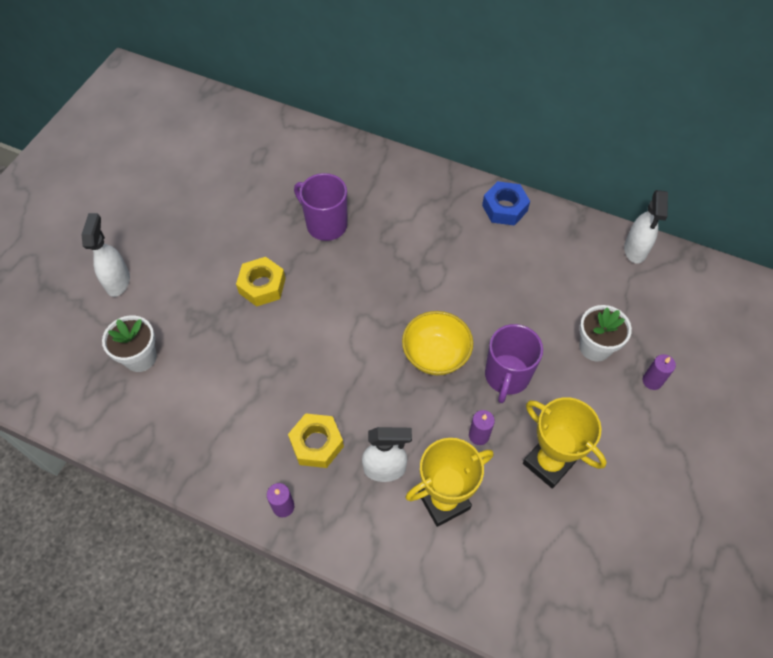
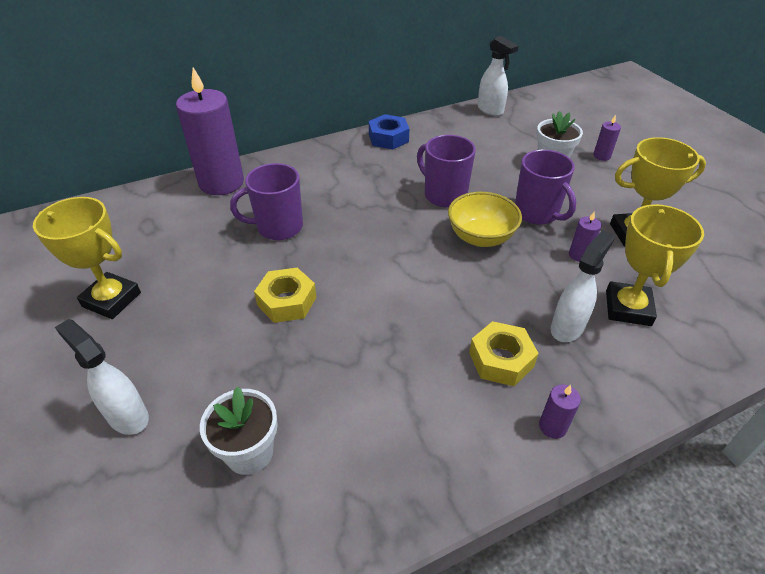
camera: 50 degrees left, 15 degrees down
(185, 197) = (112, 299): none -> yellow trophy
(339, 153) = (221, 182): none -> purple candle
(465, 297) = (444, 195): none -> purple mug

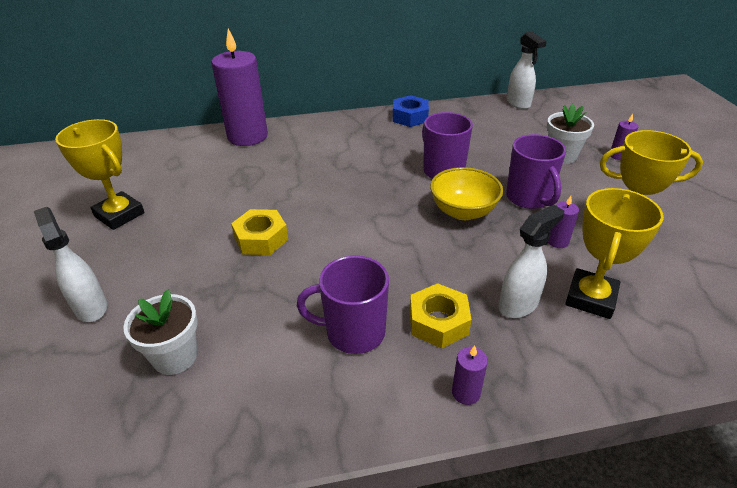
camera: 15 degrees right, 5 degrees down
(278, 227) = (280, 178): purple mug -> purple mug (353, 332)

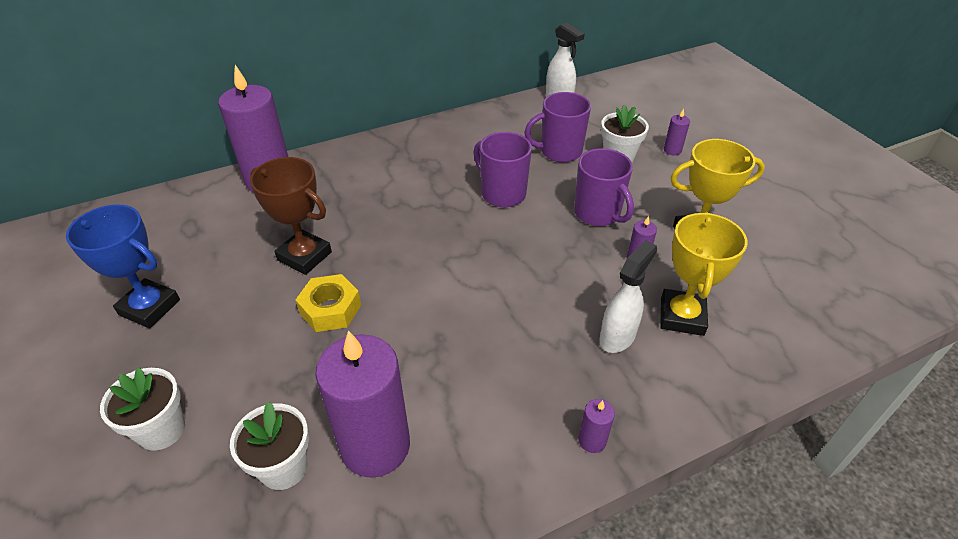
camera: 15 degrees left, 5 degrees up
(90, 307) = (161, 430): white spray bottle -> white flower pot
(119, 215) = (149, 307): yellow trophy -> blue trophy
(255, 195) = (304, 256): none -> brown trophy
(259, 355) = (375, 446): none -> purple candle
(353, 332) = (465, 400): purple mug -> purple mug (559, 151)
(410, 117) = (448, 130): blue nut -> none
(438, 322) = (546, 371): yellow nut -> none
(463, 211) = (536, 240): yellow bowl -> none

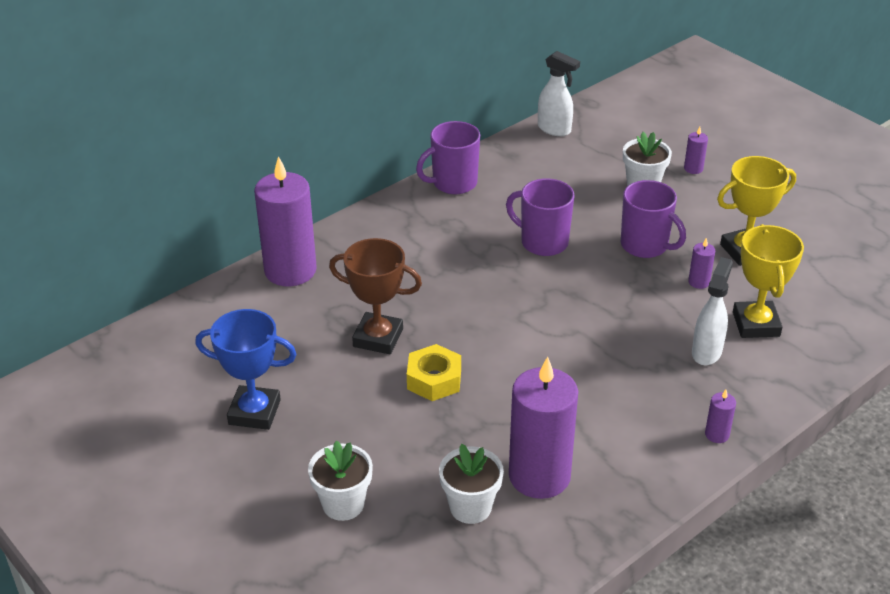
camera: 15 degrees left, 5 degrees down
(559, 151) = (580, 189): purple mug -> purple mug (453, 183)

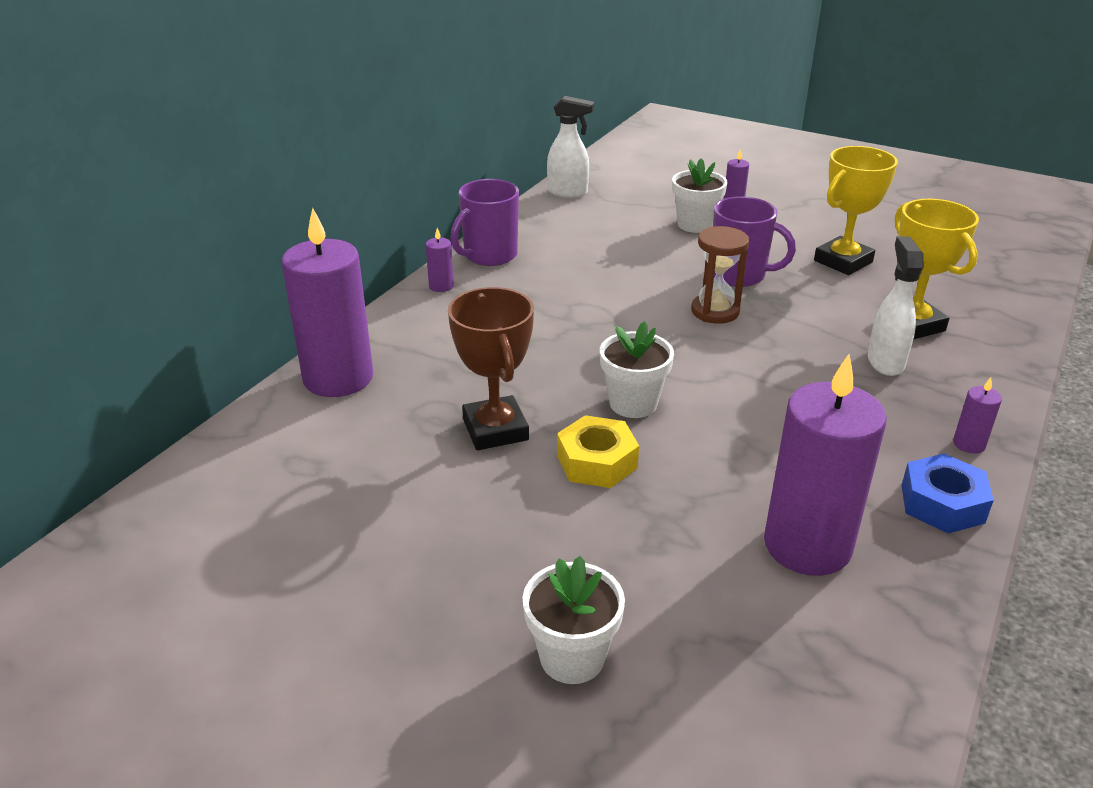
camera: 20 degrees left, 5 degrees down
(254, 412) = (374, 562): blue trophy -> none
(378, 338) = (495, 429): brown trophy -> brown trophy turned 75 degrees clockwise
(470, 507) = (749, 611): white flower pot -> white flower pot (633, 403)
(542, 242) = (627, 292): purple mug -> none
(601, 276) = (715, 311): none -> brown hourglass
(658, 472) = (942, 503): none -> blue nut
(699, 282) = (821, 297): purple candle -> purple candle (441, 286)

